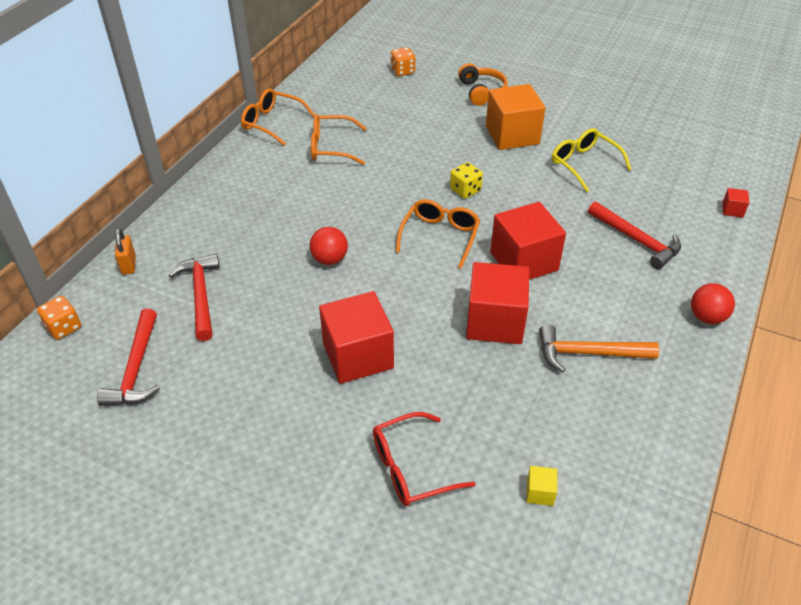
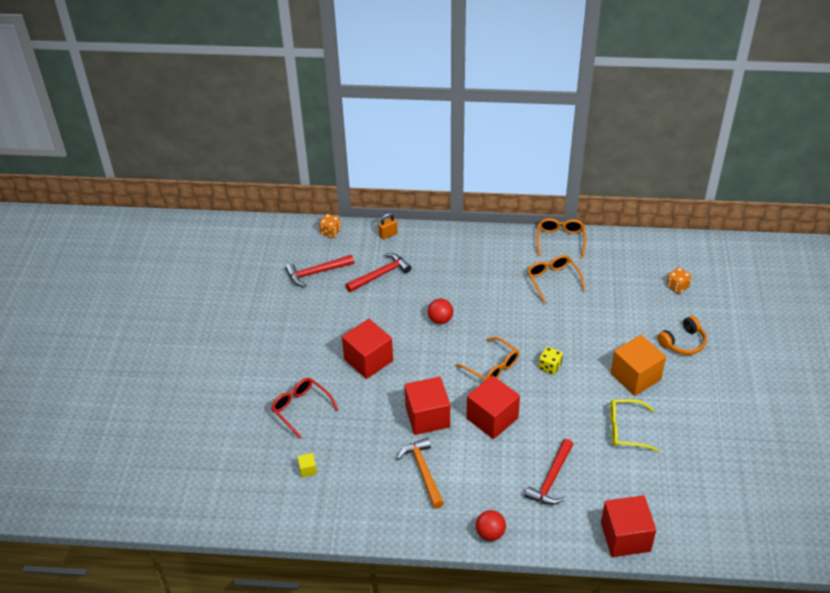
camera: 70 degrees right, 0 degrees up
(440, 237) = (492, 367): orange glasses -> orange glasses turned 45 degrees clockwise
(584, 164) = (626, 429): yellow glasses -> yellow glasses turned 120 degrees counterclockwise
(732, 210) = (625, 537): red cube -> red cube, size x2.44

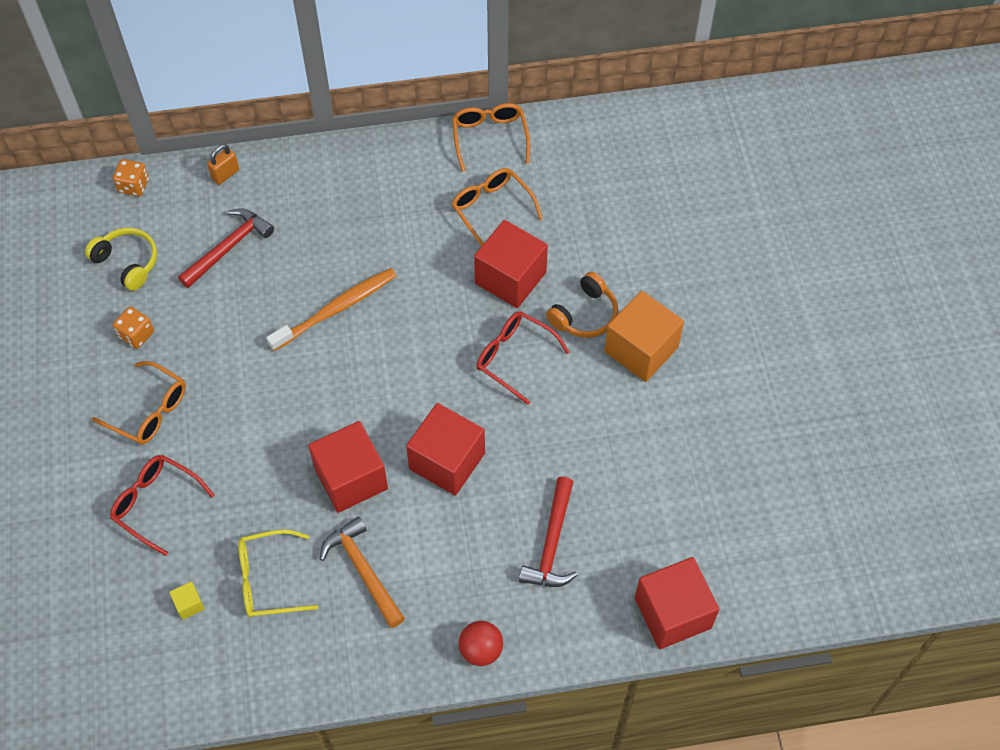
camera: 15 degrees left, 15 degrees up
(316, 272) = (127, 262): red hammer -> yellow headphones
(368, 360) = (241, 400): red cube -> red cube (510, 278)
(440, 319) = (336, 309): red ball -> orange toothbrush
(492, 367) = (430, 375): orange glasses -> orange glasses (149, 410)
(549, 367) = (514, 358): yellow dice -> red glasses
(626, 429) = (643, 440): yellow glasses -> yellow glasses (269, 580)
(677, 287) = (675, 187): orange dice -> orange dice (136, 334)
(683, 342) = (699, 279): orange headphones -> orange headphones (584, 315)

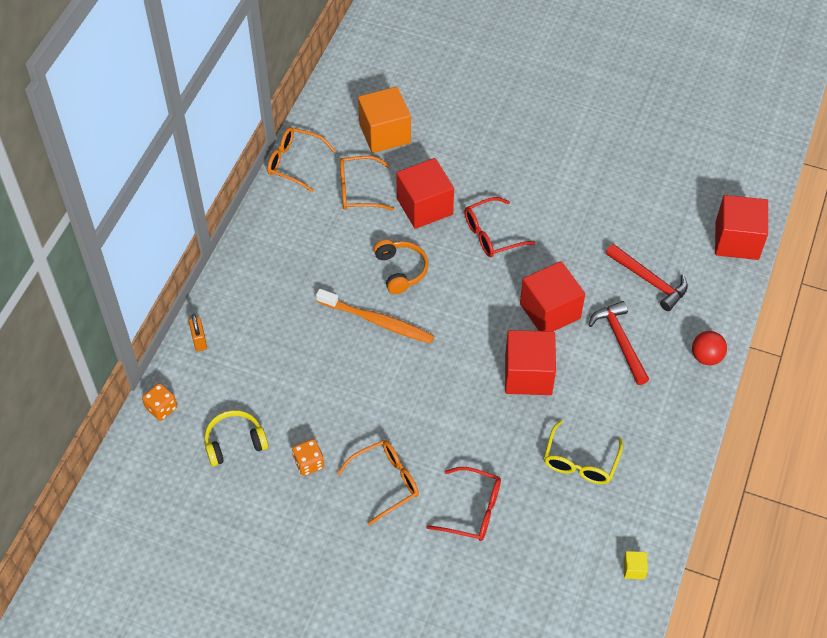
camera: 60 degrees left, 5 degrees down
(156, 504) = (472, 510): red glasses -> red glasses turned 135 degrees counterclockwise
(189, 604) = (571, 522): yellow cube -> yellow cube (634, 569)
(229, 247) = (271, 367): red hammer -> red hammer (620, 341)
(336, 309) = (378, 321): orange toothbrush -> orange toothbrush turned 120 degrees clockwise
(363, 570) = (606, 399): orange hammer -> none
(584, 315) = (484, 179): orange headphones -> orange headphones (401, 270)
(641, 349) = (532, 163): orange cube -> orange cube (385, 133)

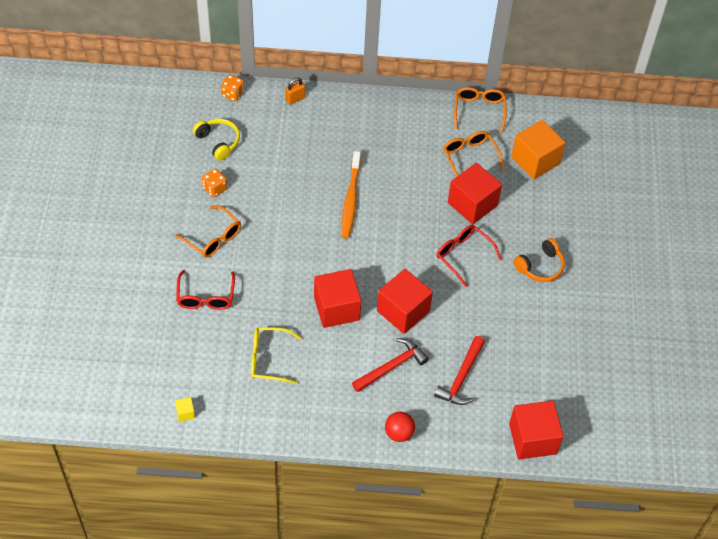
camera: 70 degrees right, 0 degrees up
(401, 270) = (403, 203): orange headphones -> orange headphones (540, 266)

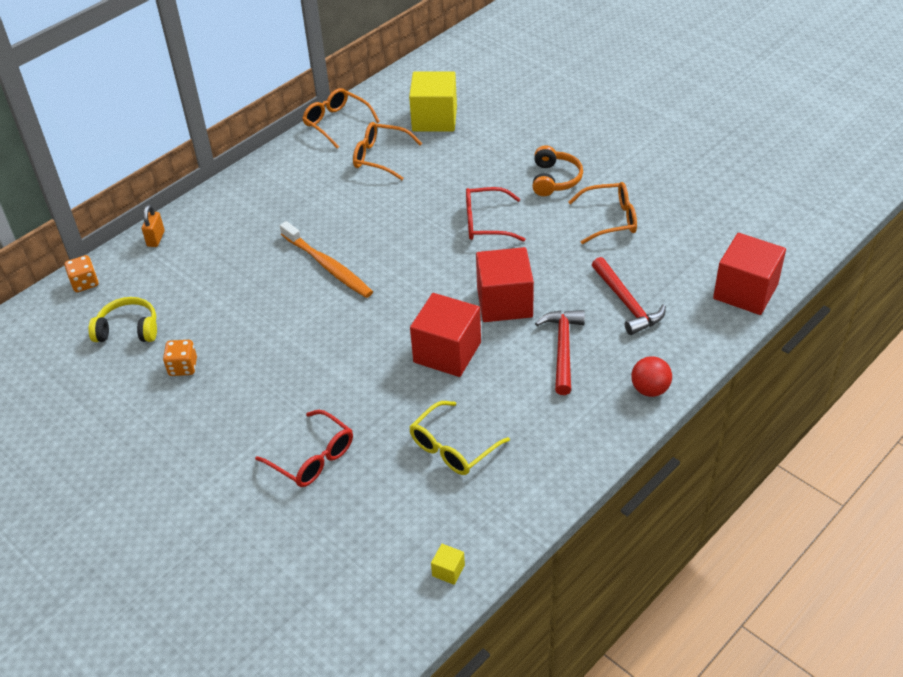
camera: 45 degrees left, 10 degrees down
(213, 238) = (243, 406): orange glasses -> orange glasses (610, 219)
(472, 204) = (434, 184): red cube -> none
(535, 160) = (434, 119): orange cube -> yellow cube

